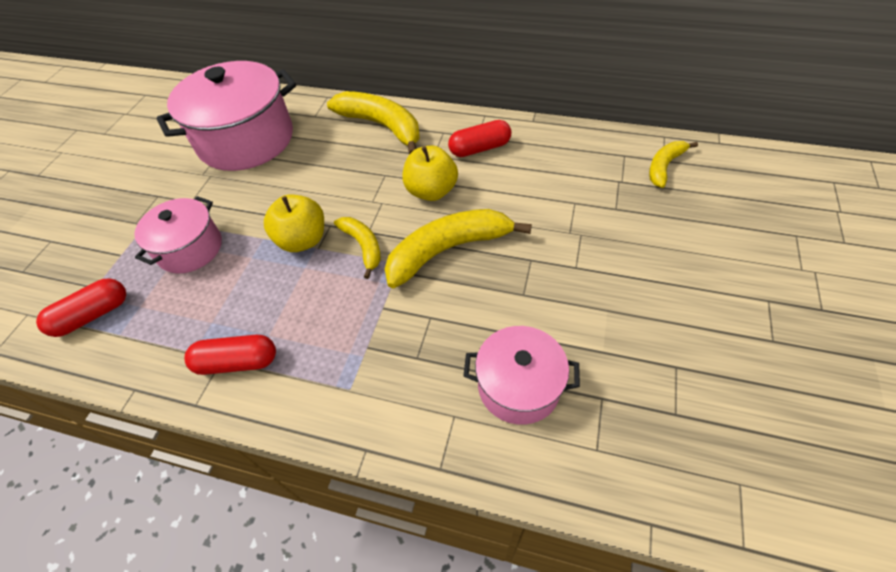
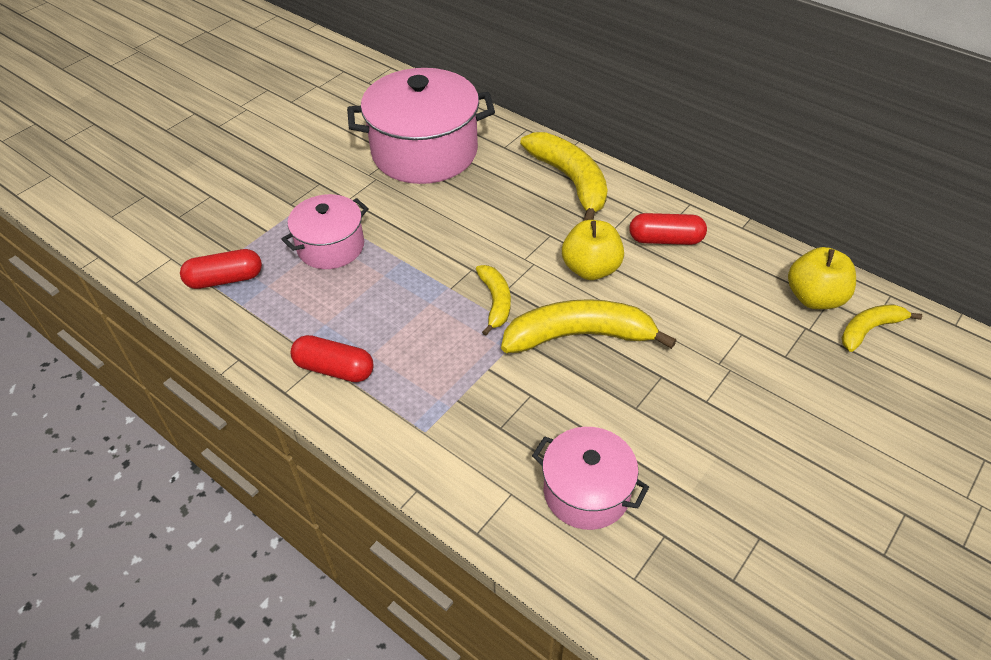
camera: 20 degrees right, 5 degrees down
(302, 240) = (439, 275): yellow apple -> yellow apple (814, 298)

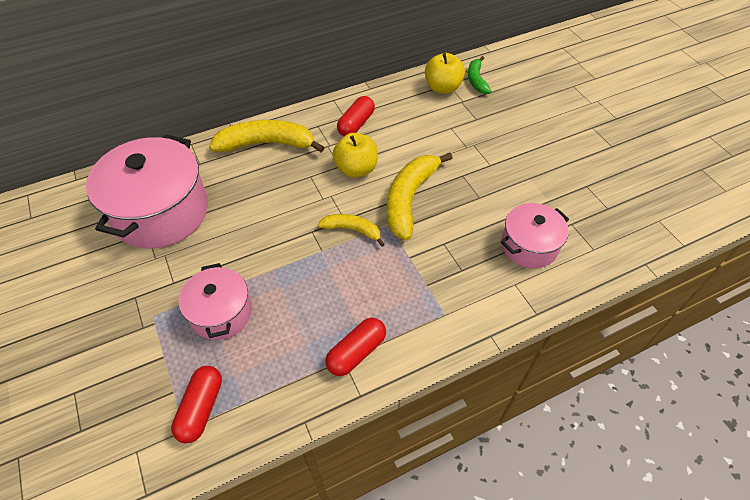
camera: 65 degrees left, 5 degrees up
(869, 329) = (476, 80): yellow banana -> green banana

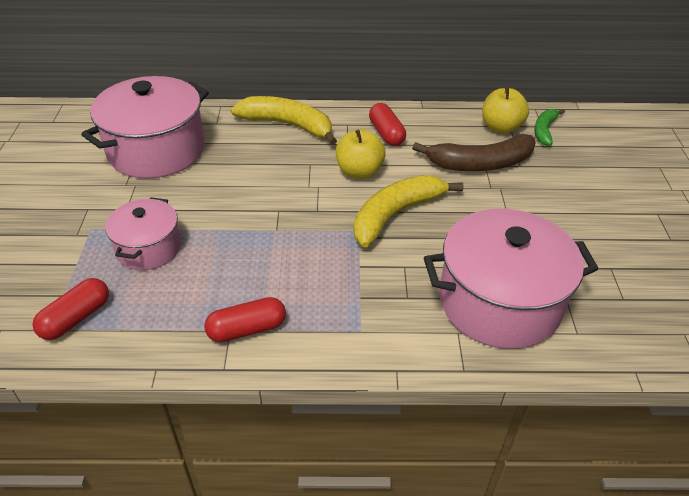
camera: 25 degrees right, 10 degrees down
(352, 230) = (318, 222): yellow banana -> none
(356, 124) = (386, 133): red capsule -> red capsule turned 75 degrees counterclockwise
(446, 128) = (480, 164): none -> brown banana
(529, 246) = (499, 302): pink pot -> pink pot, size x1.76

